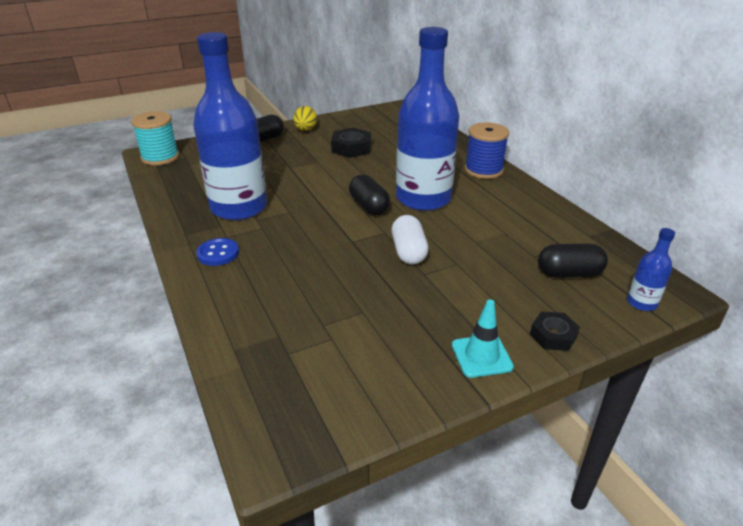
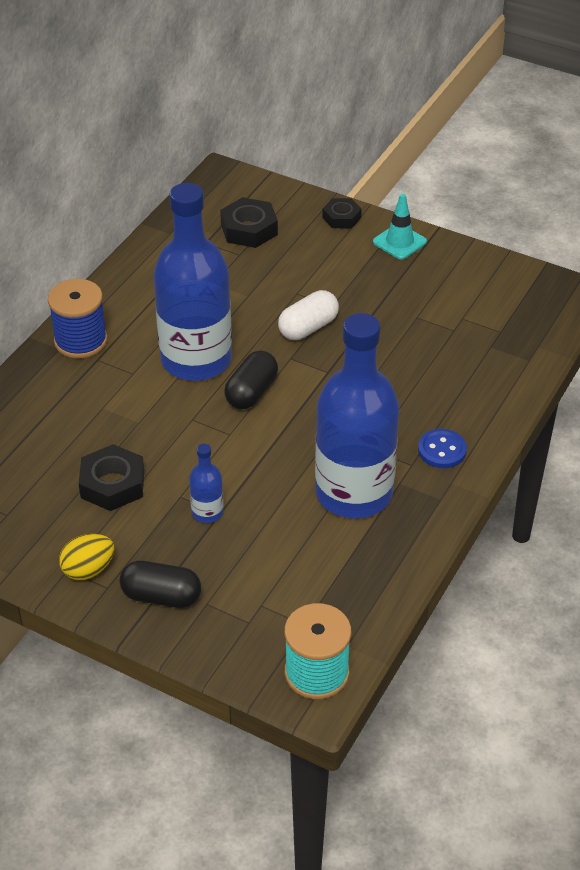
camera: 125 degrees left, 10 degrees up
(569, 273) = (249, 229): black capsule -> black nut
(641, 303) = (255, 187): blue bottle -> blue bottle (207, 512)

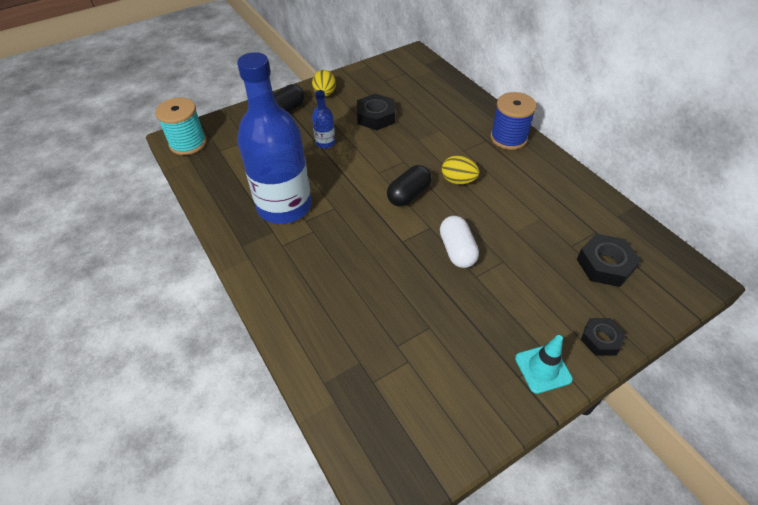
camera: 120 degrees right, 5 degrees up
(196, 360) = (458, 181): blue bottle -> yellow egg
(251, 392) = (408, 195): black capsule -> black capsule turned 75 degrees clockwise
(442, 450) = (279, 267): blue button -> none

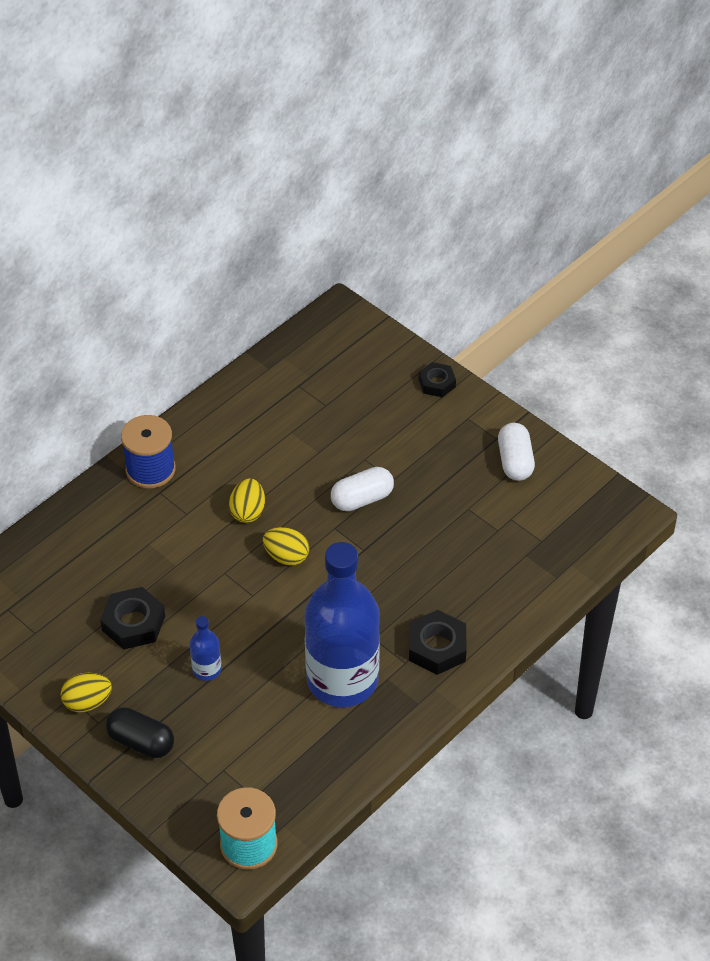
camera: 105 degrees left, 0 degrees up
(408, 195) = (286, 556): black capsule -> yellow egg
(483, 385) = (515, 461): none -> white capsule
(543, 368) = (482, 422): turquoise traffic cone -> none
(605, 265) = (344, 379): black nut -> black nut (437, 647)

